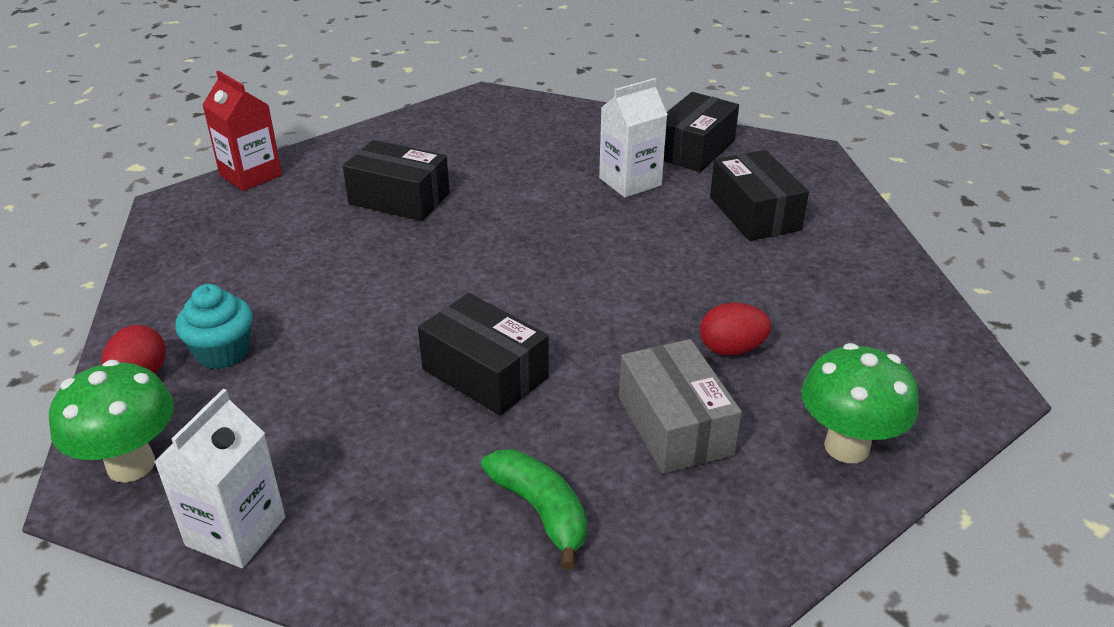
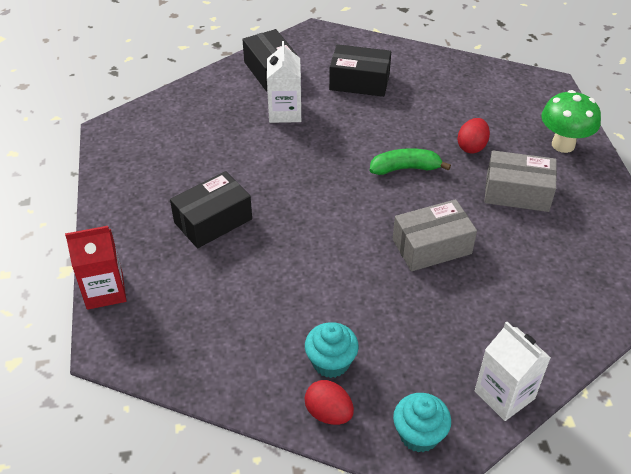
camera: 60 degrees left, 10 degrees up
(131, 465) = (419, 435): green mushroom -> turquoise cupcake
(485, 373) = (432, 246): black box -> grey box
(541, 511) = (551, 265): green banana -> green banana (405, 168)

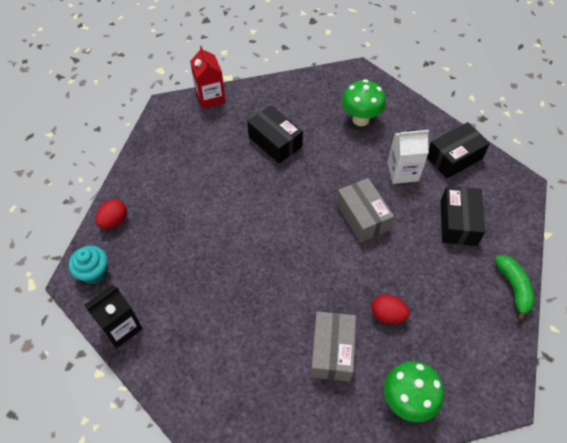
camera: 85 degrees right, 10 degrees up
(194, 137) = (360, 119): none -> green mushroom
(331, 362) = (153, 220): turquoise cupcake -> none
(405, 168) = (349, 261): green banana -> green banana (513, 288)
(432, 246) = (261, 281): grey box -> grey box (362, 217)
(504, 395) = (121, 327): white carton -> black carton

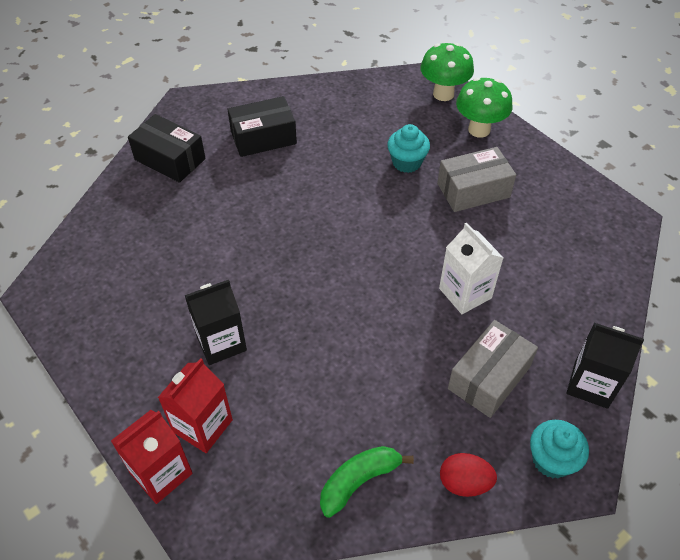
camera: 115 degrees left, 5 degrees down
(226, 119) = (202, 426): none -> red carton
(275, 142) = (221, 342): black box -> black carton
(360, 119) = (138, 261): green mushroom -> green mushroom (443, 94)
(362, 217) = (299, 213): grey box -> grey box (489, 378)
(387, 315) = (407, 162): red egg -> turquoise cupcake
(402, 172) = (213, 197): white carton -> white carton (465, 293)
(513, 288) = (320, 88): green banana -> green banana (359, 481)

